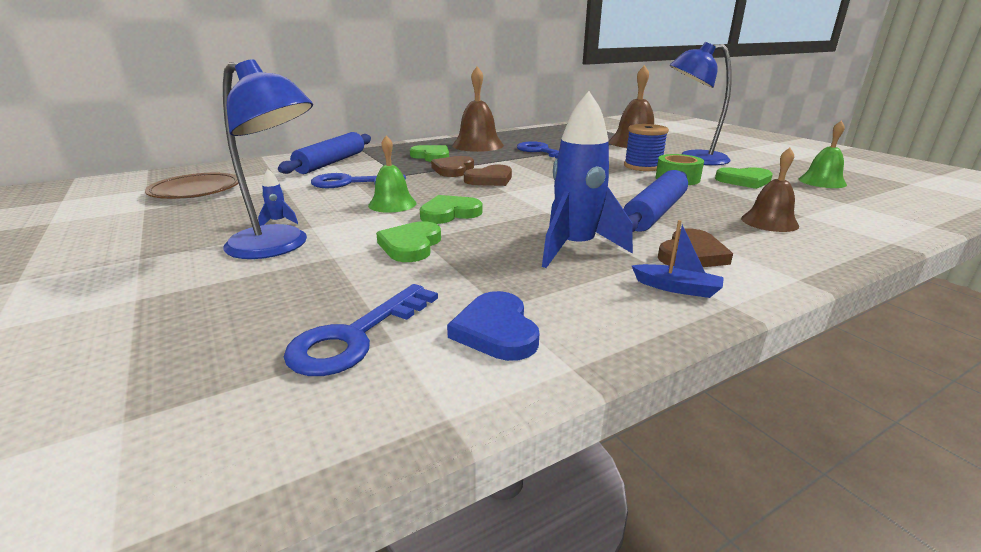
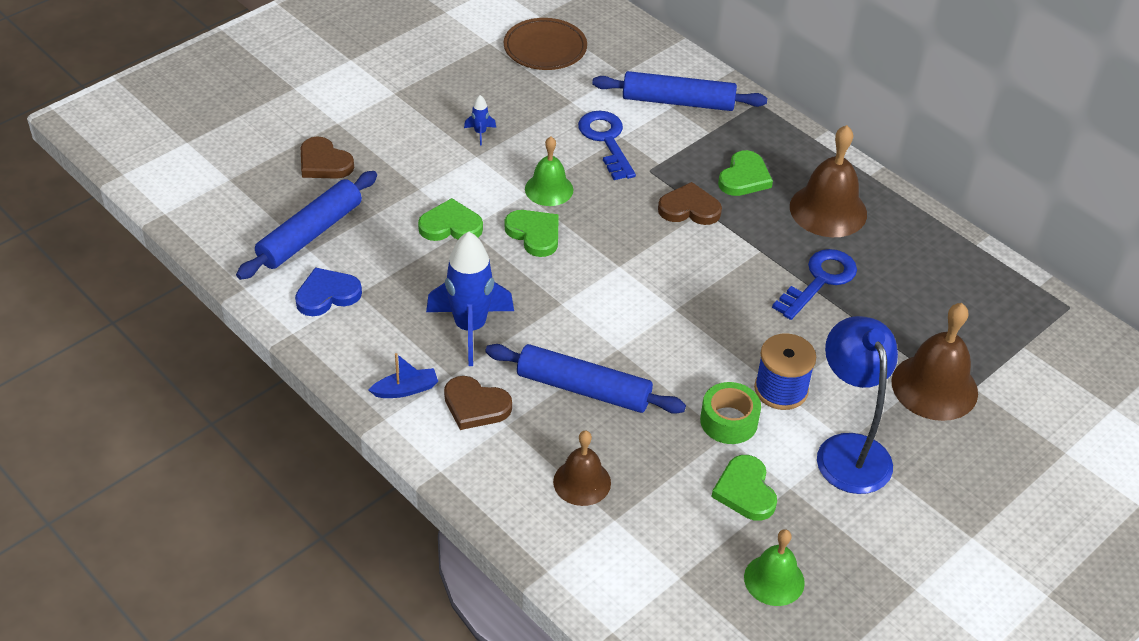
camera: 75 degrees right, 20 degrees up
(279, 247) = (430, 153): blue lamp -> none
(356, 336) = (310, 234): blue key -> blue rolling pin
(490, 179) = (659, 246): brown heart -> brown heart (324, 163)
(677, 288) = (406, 389): blue boat -> blue boat turned 120 degrees counterclockwise

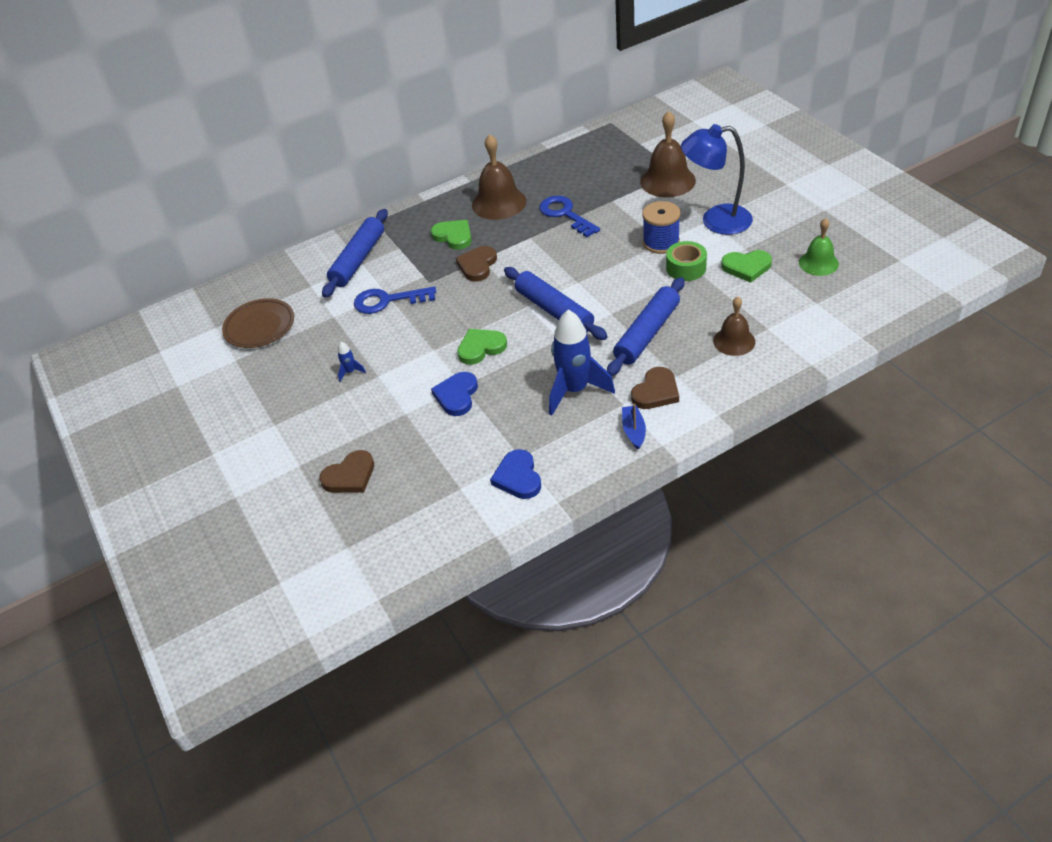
camera: 70 degrees left, 0 degrees up
(310, 234) = (440, 487): blue rolling pin -> blue rolling pin (554, 310)
(450, 225) = (457, 396): green heart -> blue heart
(549, 189) = (432, 336): green bell -> none

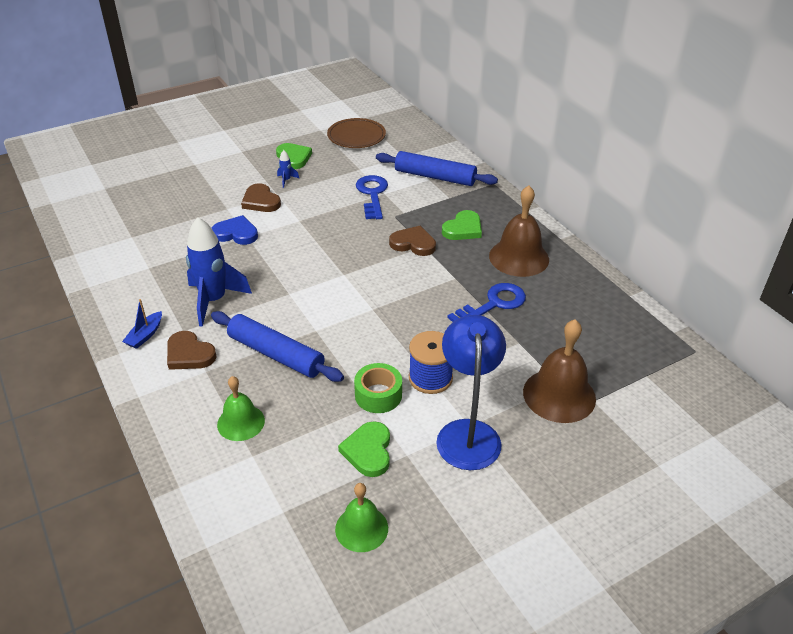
camera: 85 degrees right, 5 degrees down
(350, 476) = (172, 186): brown heart -> brown heart (261, 201)
(481, 348) = (292, 246): green heart -> green heart (293, 158)
(518, 477) = (126, 265): blue heart -> none
(554, 310) = (331, 291): blue rolling pin -> none
(633, 431) = (145, 335): blue boat -> blue boat turned 120 degrees clockwise
(734, 341) = (241, 422): brown bell -> green bell

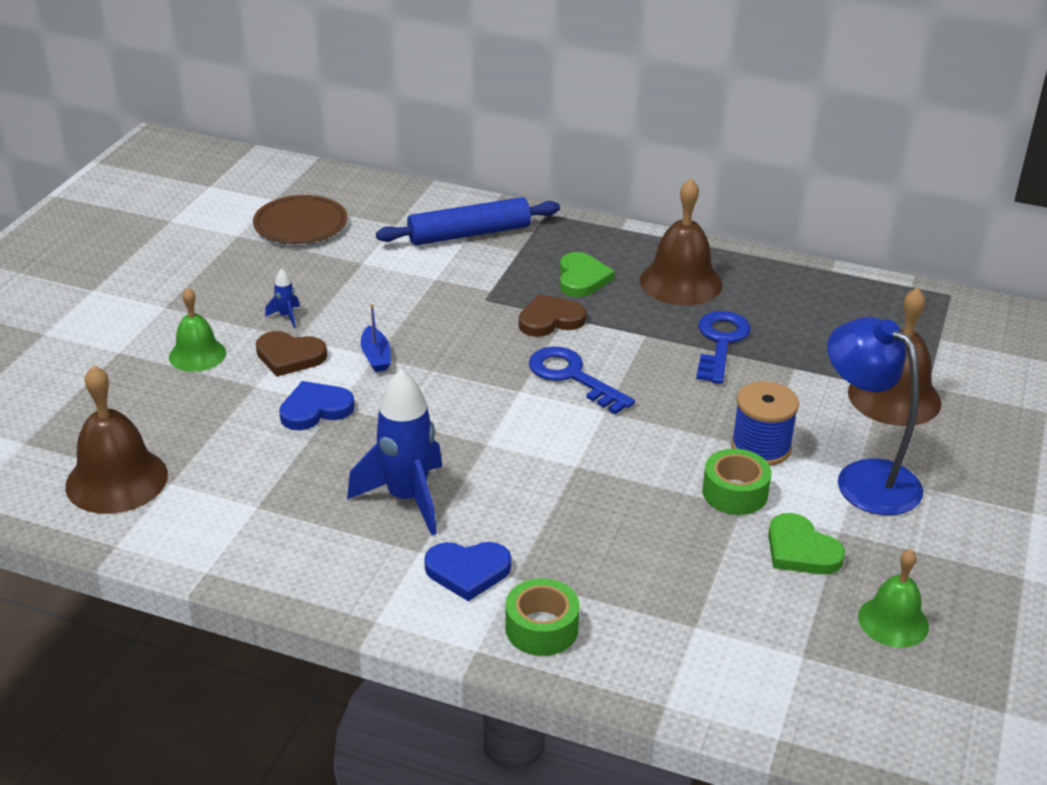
camera: 40 degrees left, 5 degrees down
(114, 224) = (116, 480): none -> brown bell
(145, 335) = (379, 583): blue boat -> blue boat (376, 357)
(180, 405) = (541, 628): none -> green tape
(189, 354) = (468, 571): brown heart -> blue heart
(241, 422) = (635, 603): green bell -> green bell (197, 354)
(276, 354) = (569, 514): blue rolling pin -> none
(293, 158) = (254, 285): green heart -> none
(372, 194) = (423, 286): blue key -> blue key (573, 377)

